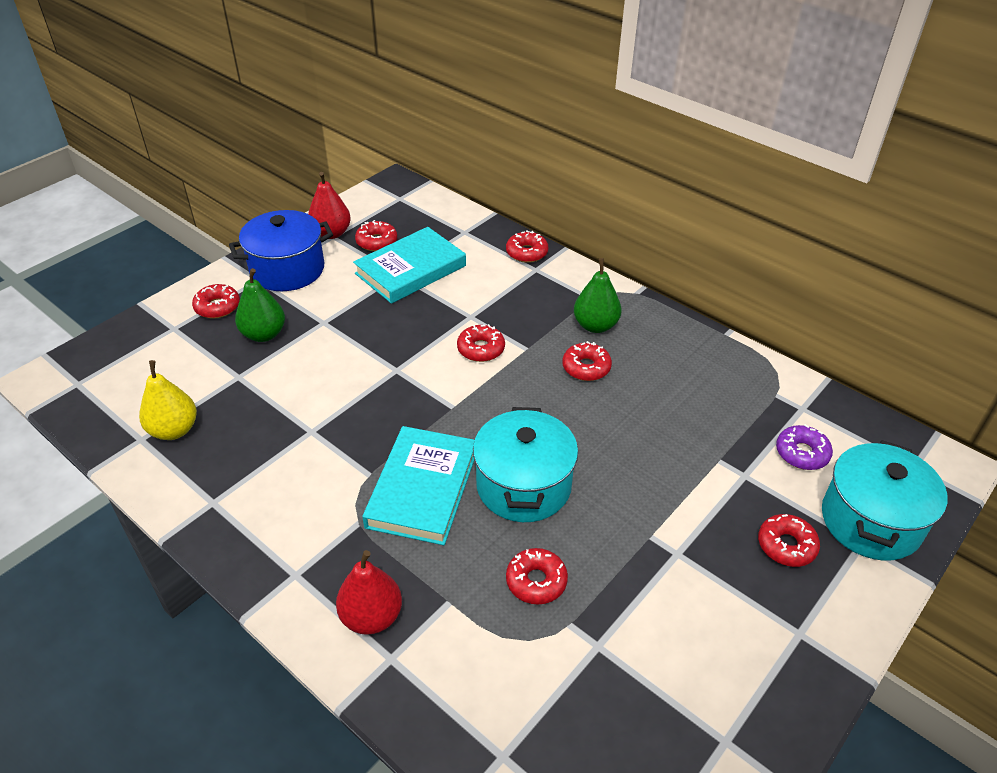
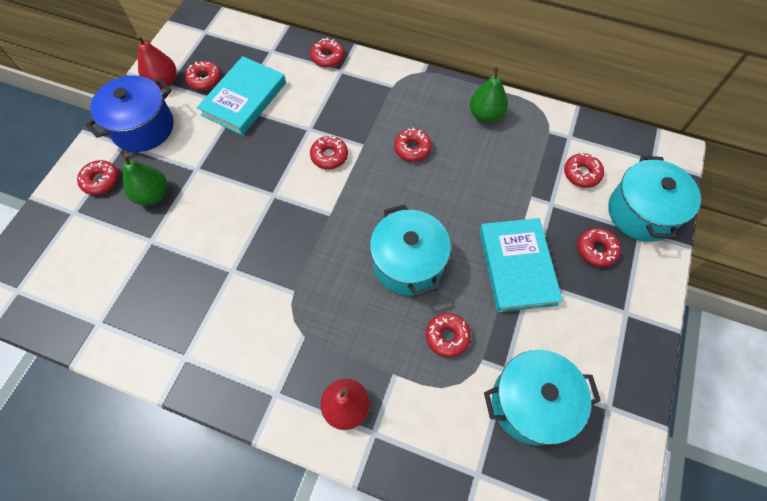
camera: 20 degrees left, 20 degrees up
(174, 430) = (122, 306): yellow pear -> none
(422, 489) = (337, 291): turquoise book -> turquoise book (517, 266)
(595, 325) = (405, 109): green pear -> green pear (485, 115)
(614, 696) = (531, 403): none -> turquoise pot
(802, 453) = (581, 174): purple donut -> red donut

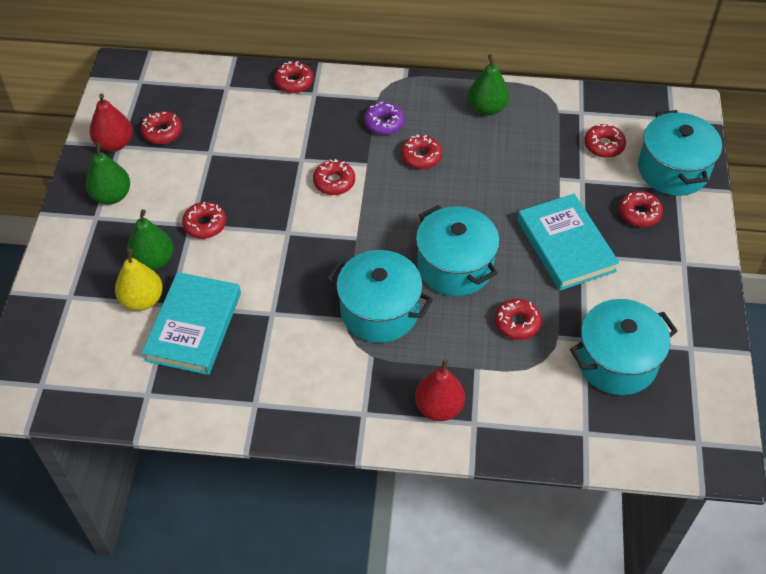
camera: 15 degrees left, 10 degrees down
(101, 181) = (87, 259): red donut -> red donut (205, 224)
(130, 230) = (142, 300): none -> yellow pear
(143, 128) = (112, 196): blue pot -> green pear
(244, 99) = (216, 143): turquoise book -> turquoise book (194, 326)
(325, 292) = (379, 311): none -> turquoise pot
(391, 110) = (384, 123): none -> purple donut

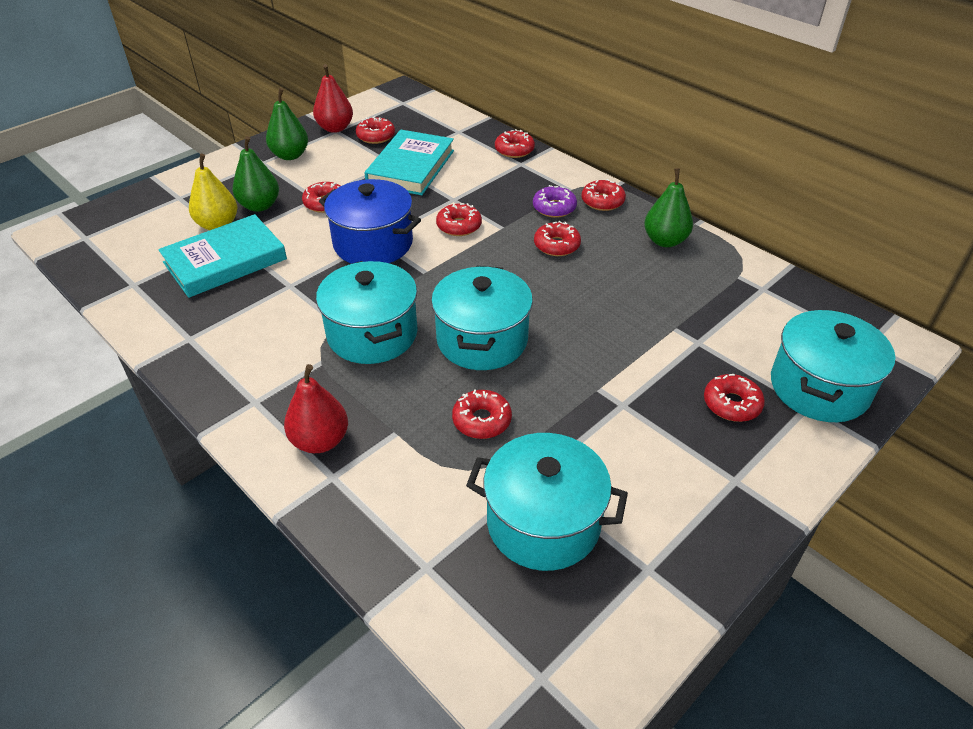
camera: 40 degrees right, 10 degrees down
(289, 238) = (373, 243): none -> blue pot
(565, 245) = (613, 385): turquoise book -> turquoise book (411, 167)
(604, 145) = (757, 326): red donut -> red donut (602, 201)

